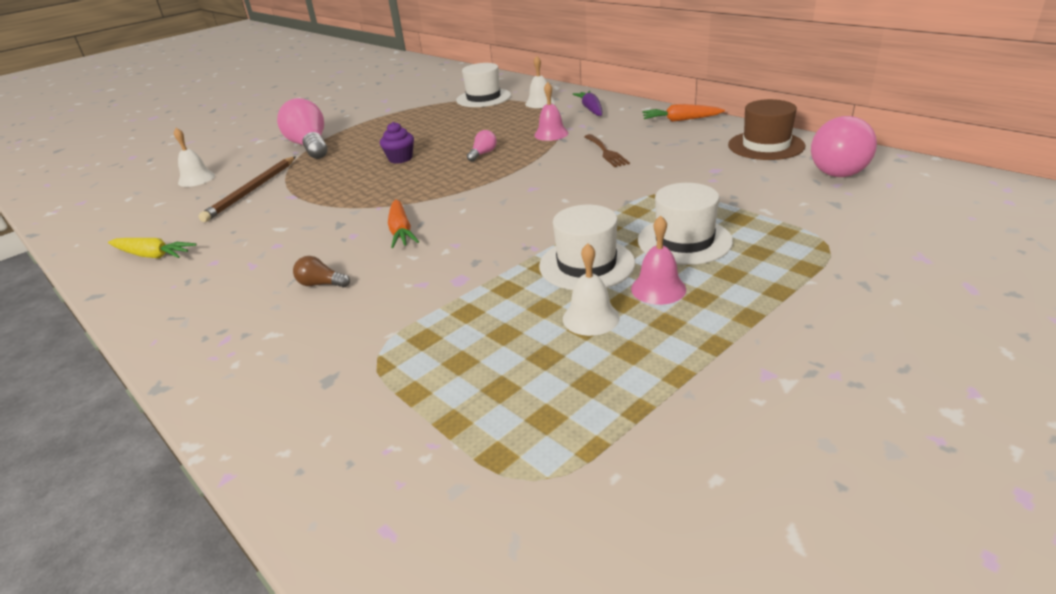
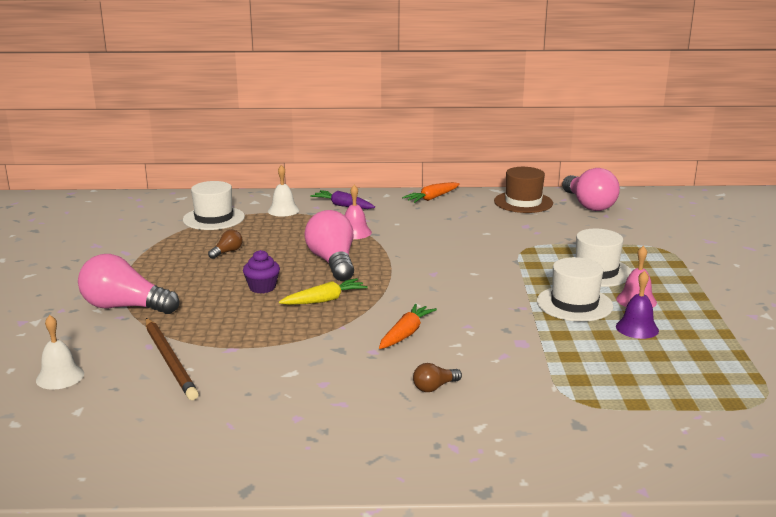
camera: 50 degrees left, 10 degrees down
(152, 255) = (215, 442): yellow carrot -> yellow carrot (324, 300)
(401, 231) = (405, 334): orange carrot -> orange carrot turned 90 degrees counterclockwise
(438, 125) = (227, 252): none -> brown light bulb
(483, 154) = (332, 262): pink light bulb -> pink light bulb, size x2.21
(591, 318) = (637, 328): white bell -> purple bell
(606, 152) = (429, 234): brown fork -> none

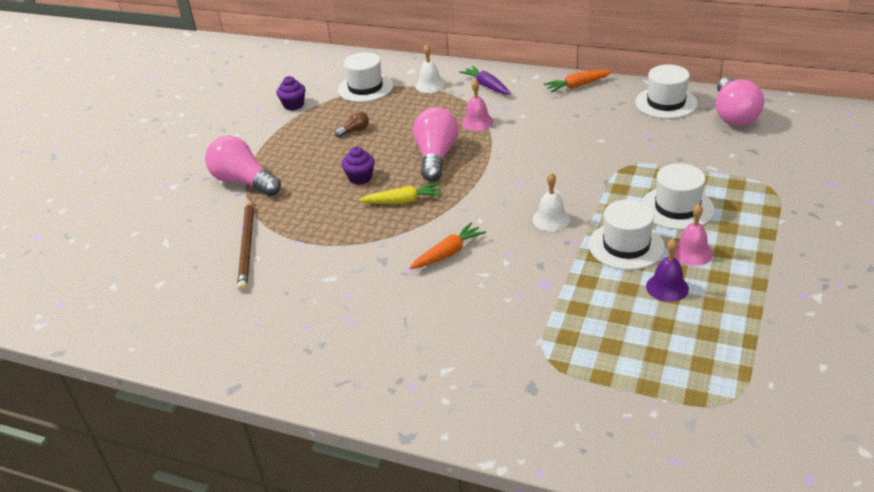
camera: 25 degrees right, 15 degrees up
(60, 377) = (163, 247): white bell -> white bell (551, 219)
(140, 239) = (293, 105): none -> purple cupcake
(434, 387) = (435, 318): brown light bulb -> none
(523, 202) = (666, 103): brown hat -> white hat

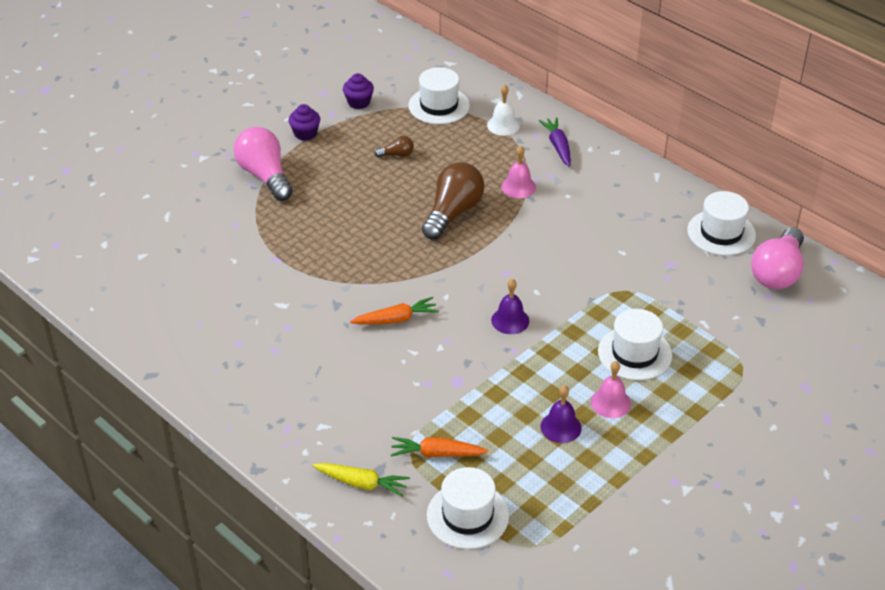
camera: 20 degrees right, 5 degrees up
(247, 246) = (231, 246): brown pencil -> none
(360, 178) = (369, 210): purple cupcake -> purple cupcake (305, 133)
(403, 201) = (391, 250): yellow carrot -> yellow carrot (361, 483)
(436, 157) = (453, 213): pink light bulb -> brown light bulb
(551, 219) = (510, 320): white bell -> purple bell
(577, 86) = (648, 179): orange carrot -> orange carrot (437, 454)
(626, 245) = (557, 373): white hat -> white hat (467, 515)

